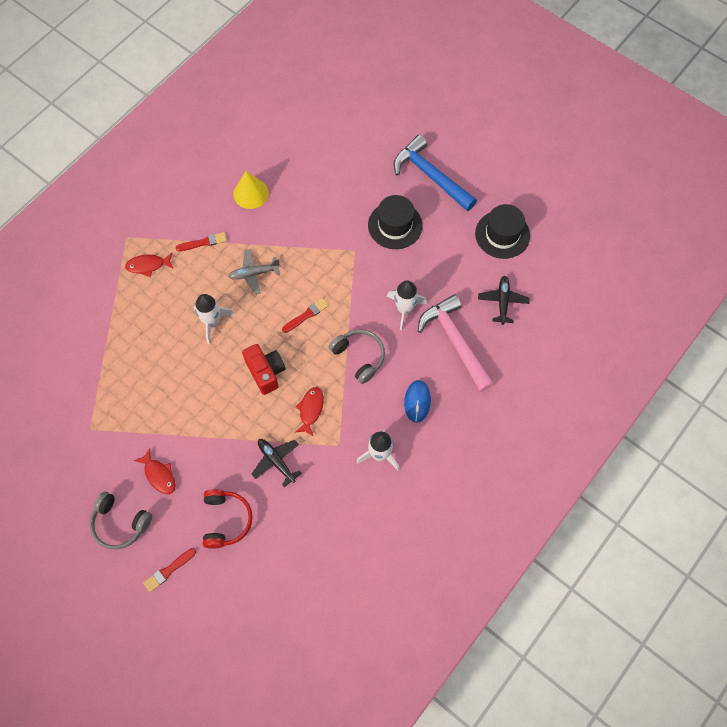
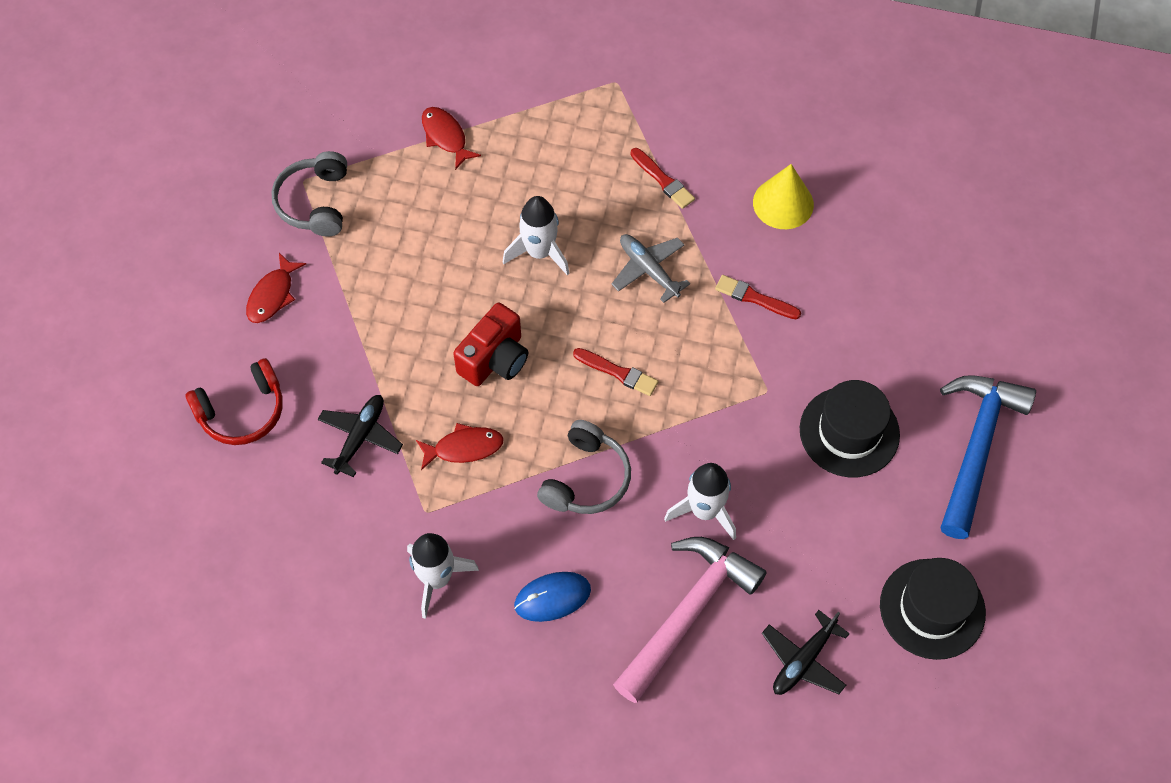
camera: 65 degrees right, 5 degrees down
(120, 523) = (183, 281): grey headphones -> grey headphones (315, 202)
(148, 265) = (586, 129): red fish -> red fish (445, 136)
(168, 570) = (140, 372): red brush -> red brush (754, 298)
(503, 301) = (803, 660): black plane -> black plane turned 150 degrees clockwise

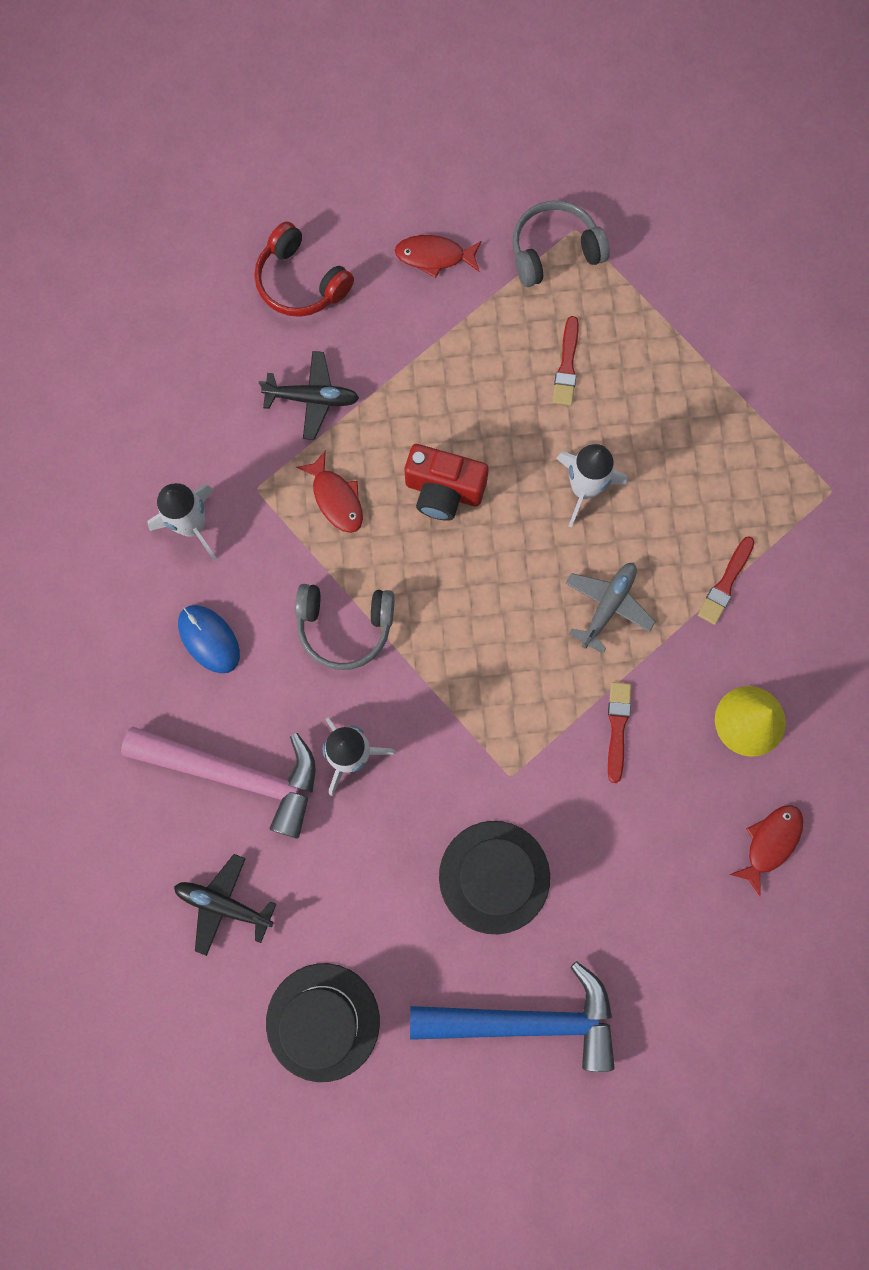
camera: 70 degrees right, 15 degrees up
(445, 136) = (685, 344): red fish -> red fish (770, 843)
(618, 372) = (474, 616): red brush -> red brush (567, 365)

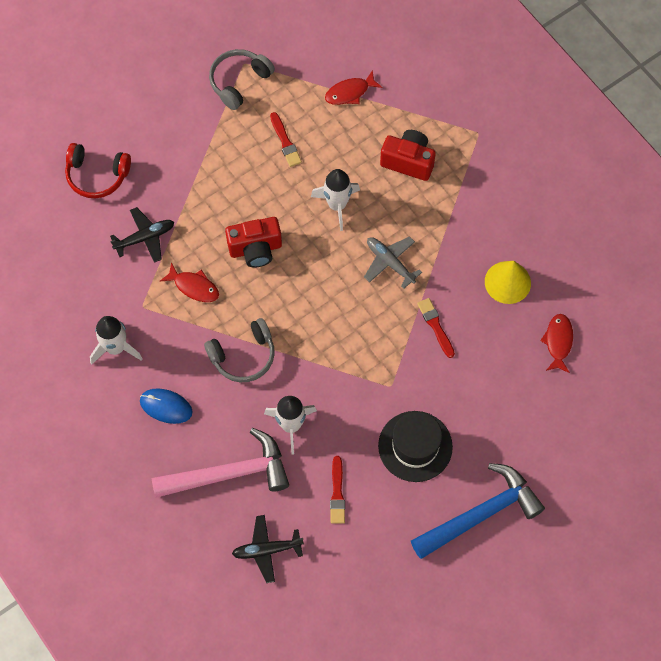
camera: 30 degrees left, 10 degrees down
(323, 1021) = (365, 581): black hat -> none
(434, 256) = (169, 120): red fish -> red fish (350, 92)
(608, 606) = (390, 262): grey plane -> grey plane turned 45 degrees counterclockwise
(714, 479) = (408, 161): none -> red camera
(725, 583) = (449, 215): red brush -> red brush (337, 493)

